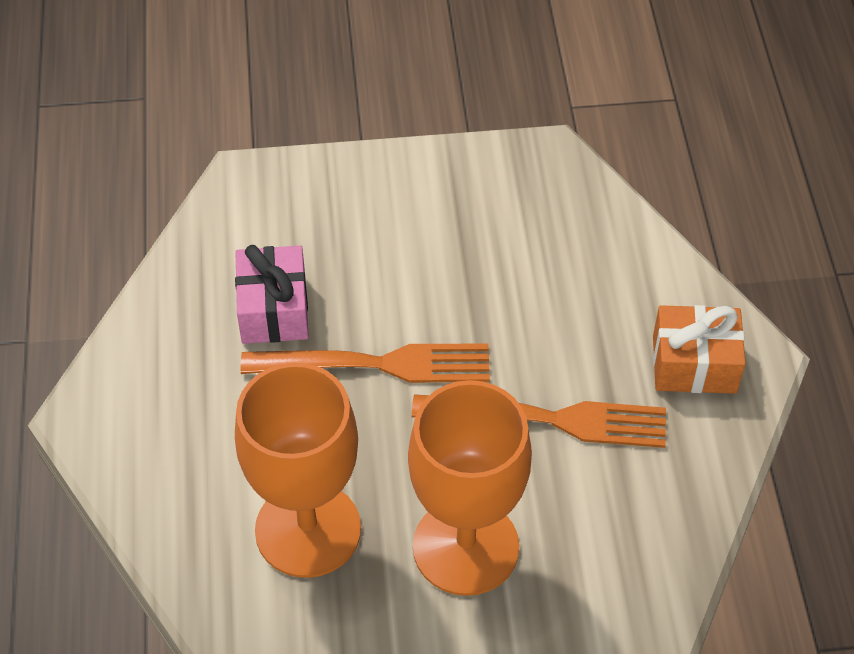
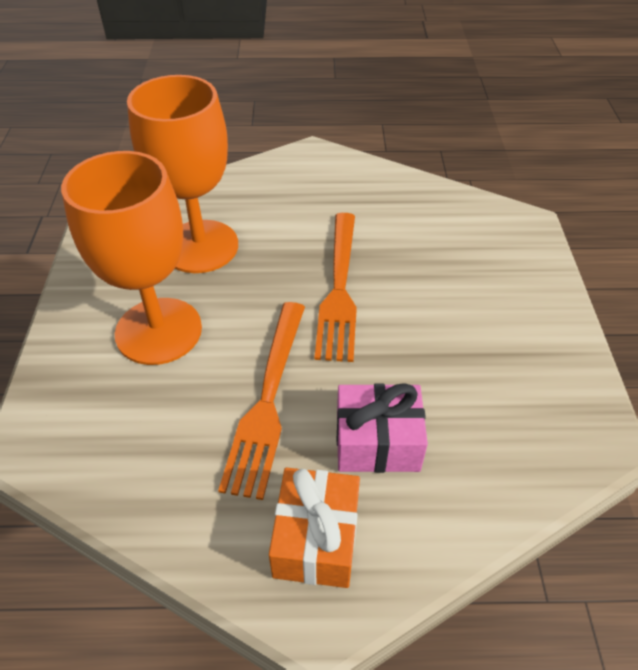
camera: 95 degrees right, 5 degrees down
(274, 309) = (395, 234): pink gift -> pink gift (377, 442)

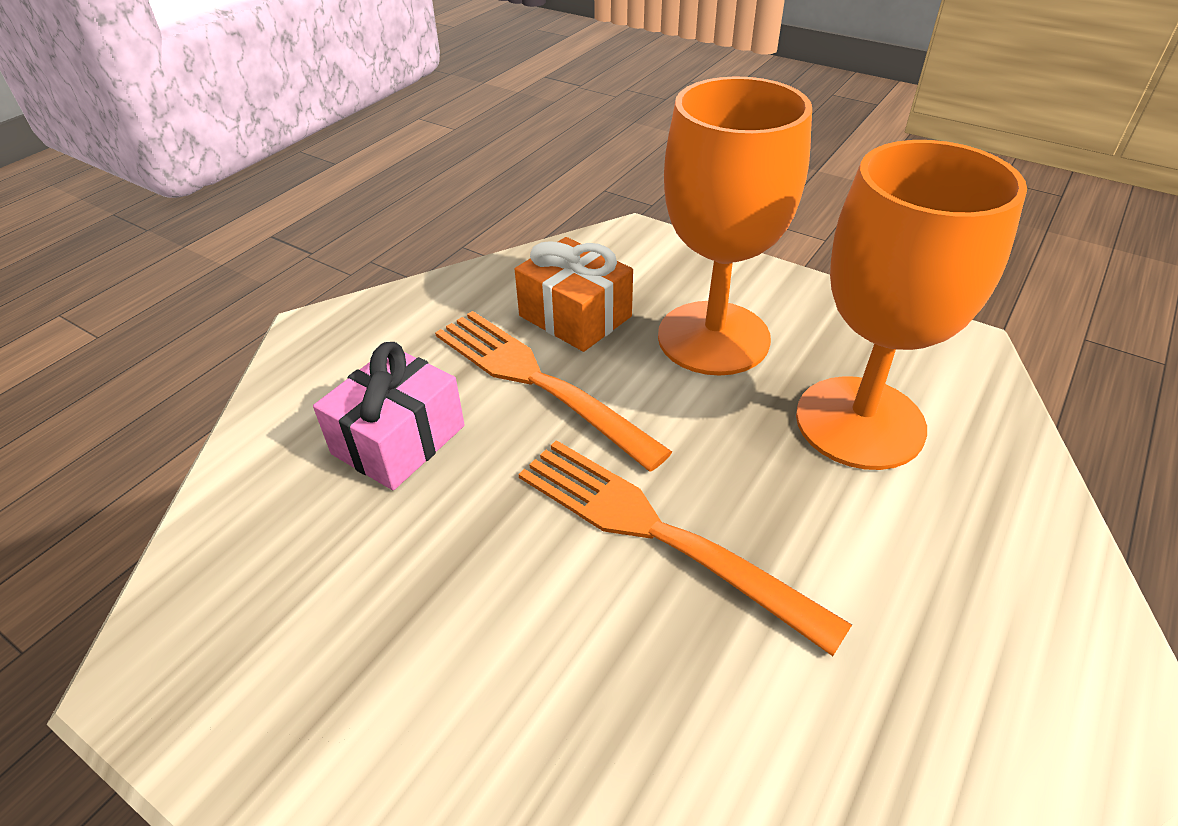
camera: 125 degrees right, 5 degrees down
(316, 539) = (364, 351): orange gift -> orange gift (575, 316)

